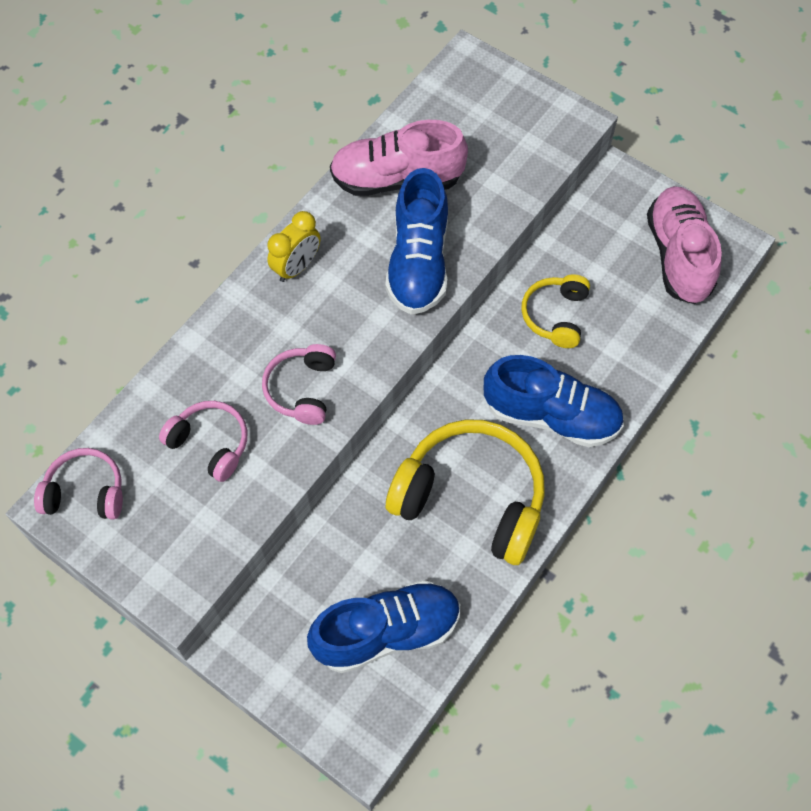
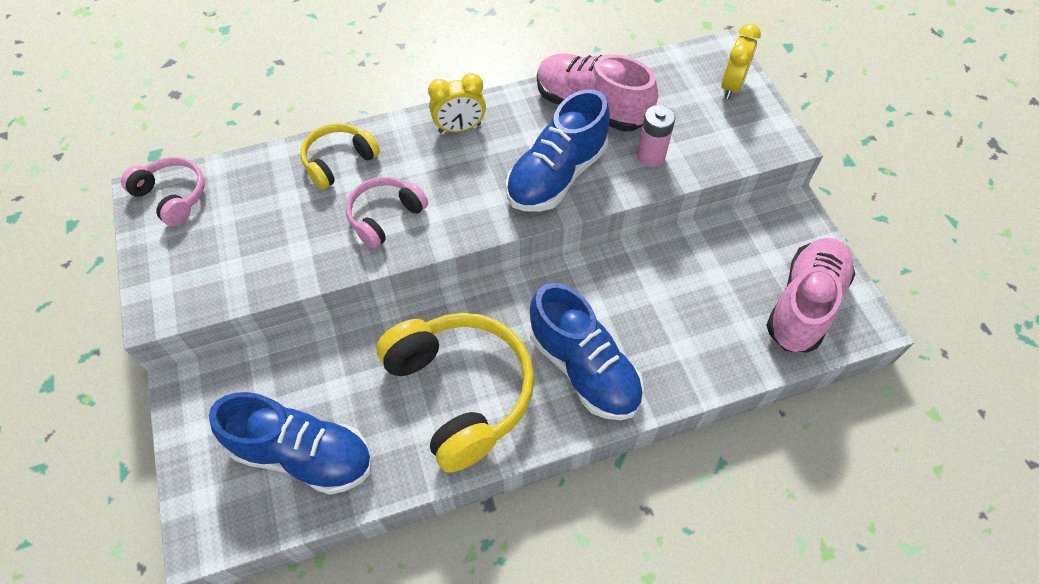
camera: 35 degrees right, 5 degrees down
(210, 443) = (285, 215): pink headphones -> none
(483, 198) = (650, 156): none -> pink battery
(500, 90) = (731, 86): none -> yellow clock
(555, 315) = (652, 290): yellow headphones -> yellow headphones (339, 161)

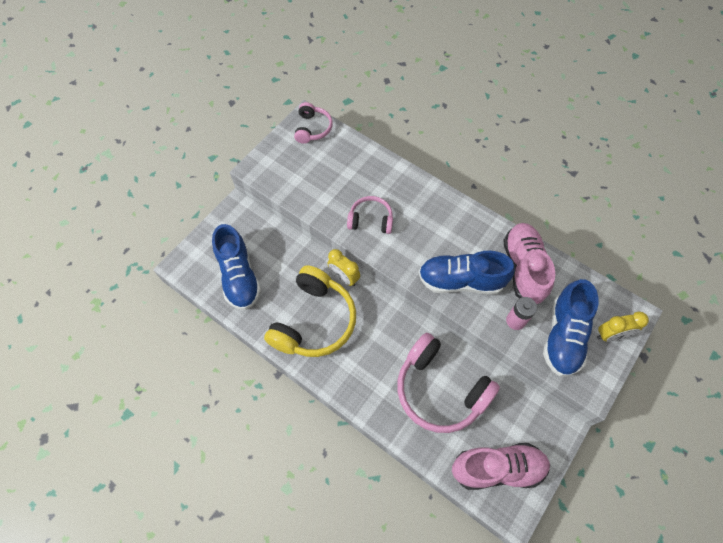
camera: 55 degrees right, 5 degrees up
(339, 161) = (386, 177): yellow headphones -> none
(459, 128) = (452, 214): yellow clock -> yellow clock (344, 277)
(583, 368) = (368, 370): blue shoe -> blue shoe (563, 336)
(668, 302) = (440, 390): none -> pink headphones

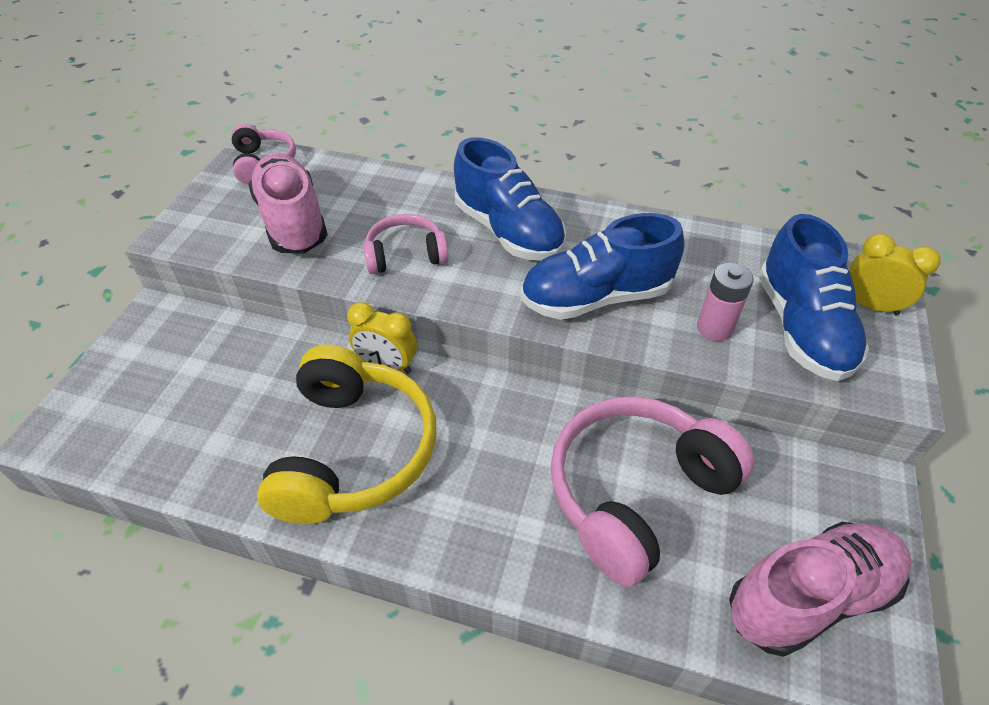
camera: 20 degrees left, 15 degrees down
(239, 276) = (181, 420): blue shoe -> blue shoe (508, 232)
(440, 390) = (636, 493): pink headphones -> pink headphones turned 120 degrees clockwise
(523, 268) = (685, 255): pink shoe -> pink shoe (292, 222)
(610, 335) = (869, 305): yellow clock -> yellow clock turned 120 degrees counterclockwise

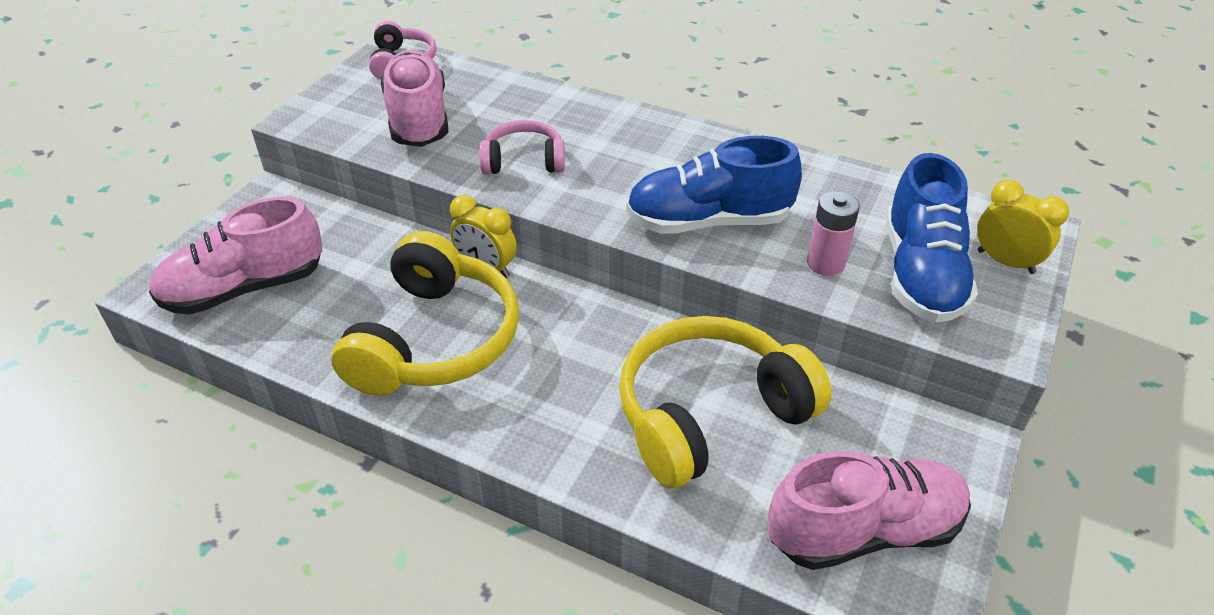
camera: 10 degrees right, 5 degrees down
(147, 421) = (244, 289): none -> pink shoe
(508, 232) = (635, 150): blue shoe -> none
(636, 493) = (709, 414): pink headphones -> yellow headphones

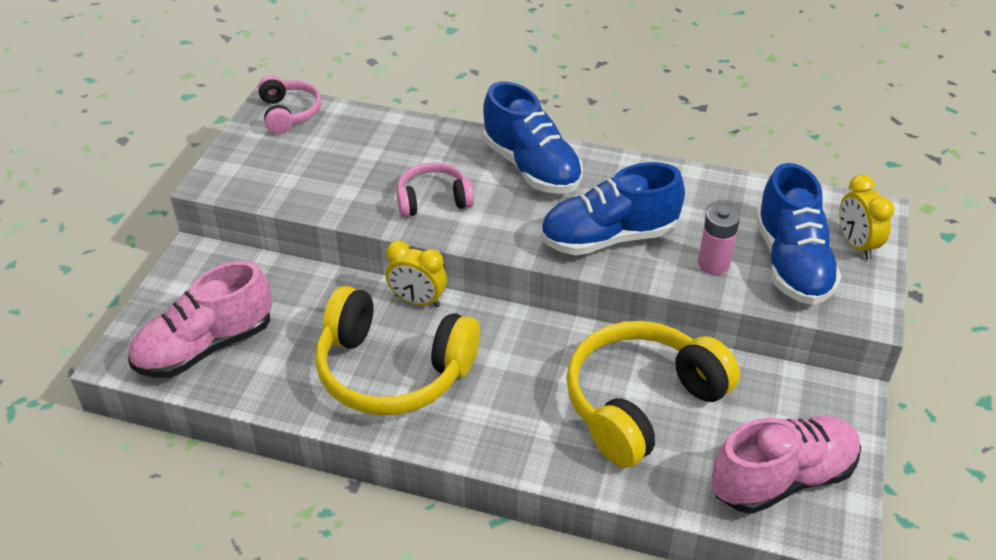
camera: 10 degrees left, 0 degrees up
(418, 119) = (324, 170): pink shoe -> none
(435, 339) = (392, 371): yellow headphones -> yellow headphones turned 105 degrees clockwise
(642, 139) = (531, 167): none -> blue shoe
(1005, 262) = (856, 245): yellow clock -> yellow clock turned 135 degrees counterclockwise

